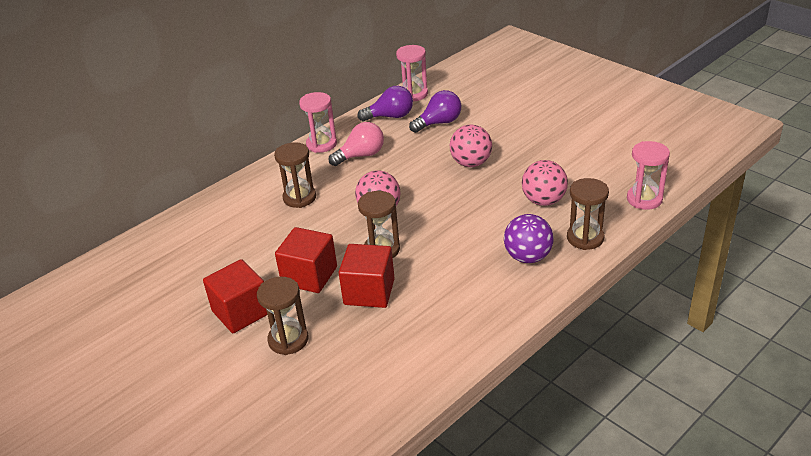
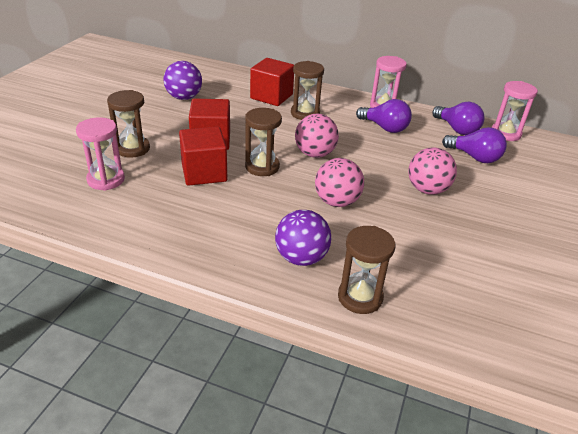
camera: 60 degrees right, 0 degrees up
(197, 281) = (184, 97): none -> purple ball
(241, 312) = (157, 122): red cube -> red cube (271, 96)
(361, 155) = (384, 128): pink light bulb -> purple light bulb
(543, 201) = (404, 252): pink ball -> pink ball (336, 202)
(644, 199) = (473, 340): pink hourglass -> pink hourglass (106, 180)

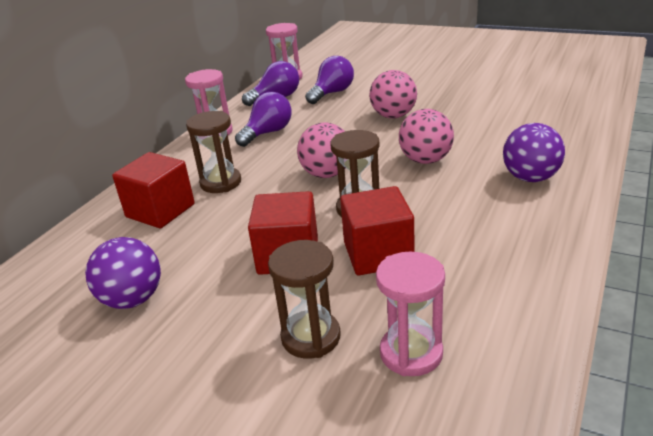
camera: 80 degrees left, 5 degrees down
(360, 297) = (571, 149): brown hourglass -> none

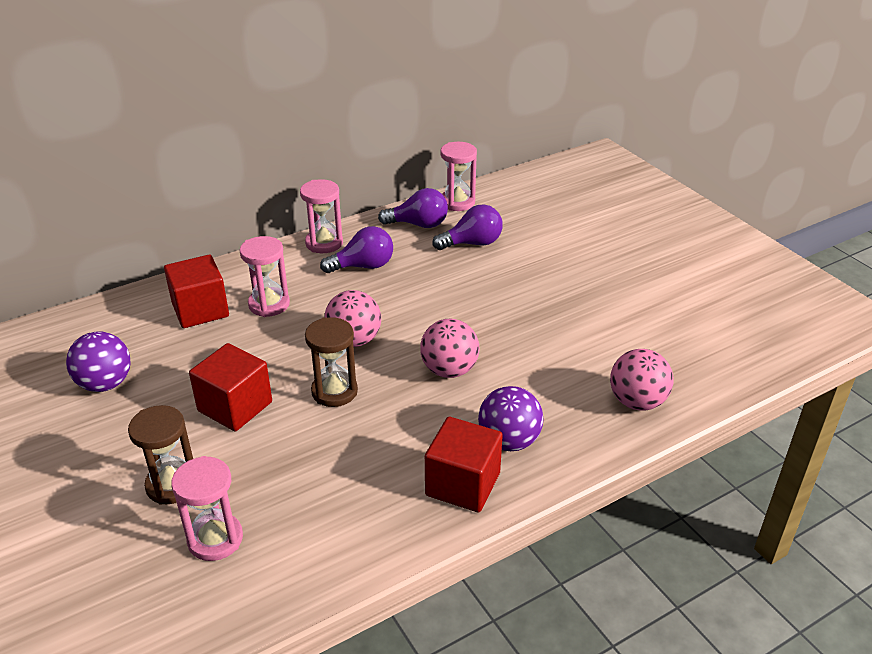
camera: 30 degrees right, 5 degrees up
(221, 183) = (269, 304): brown hourglass -> pink hourglass
(378, 254) = (295, 443): red cube -> red cube (463, 484)
(393, 116) = (489, 302): pink ball -> pink ball (637, 402)

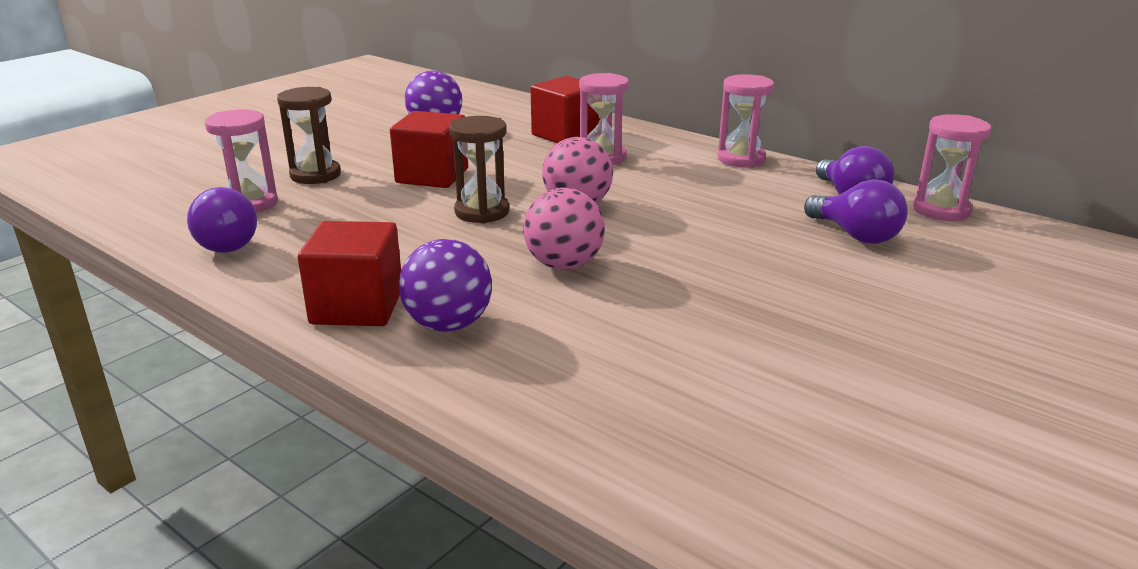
camera: 70 degrees right, 10 degrees down
(363, 266) = (721, 185): purple light bulb -> purple light bulb (223, 244)
(637, 402) = (596, 421): pink ball -> none

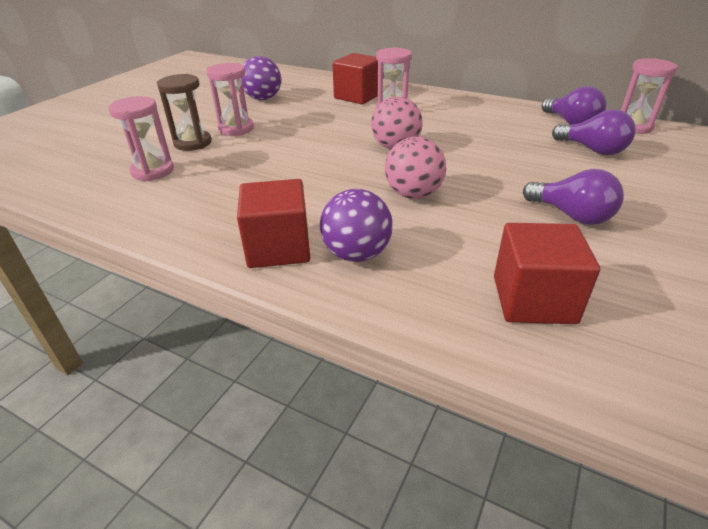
camera: 10 degrees left, 10 degrees up
(223, 244) = (146, 206): purple light bulb -> purple light bulb (571, 215)
(432, 176) = (280, 135): red cube -> red cube (533, 299)
(482, 212) = (331, 159): brown hourglass -> none
(741, 159) = (484, 103): pink hourglass -> pink hourglass (236, 129)

